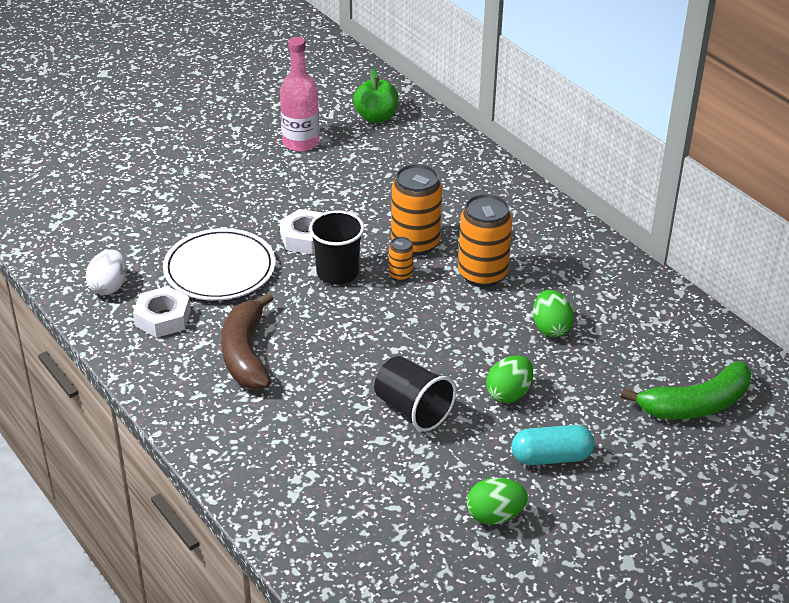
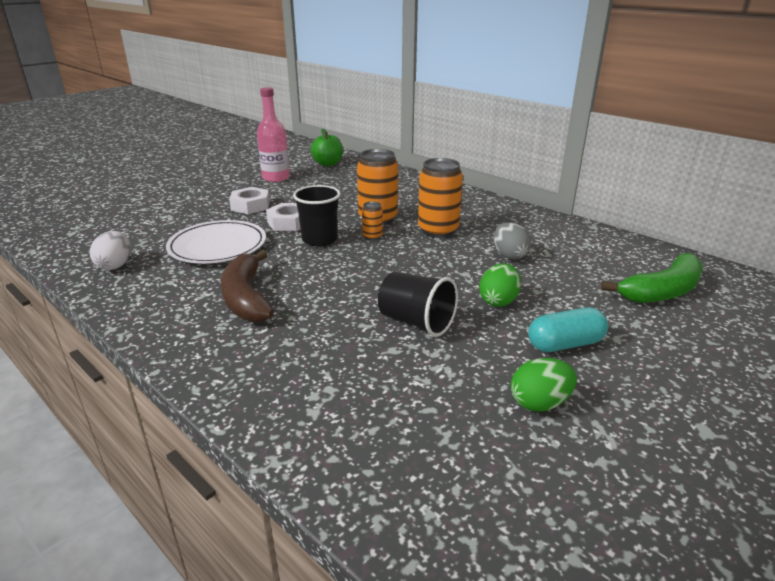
camera: 10 degrees left, 10 degrees down
(163, 318) = (165, 281): white nut -> white nut (250, 206)
(551, 328) = (509, 255): green egg -> grey egg

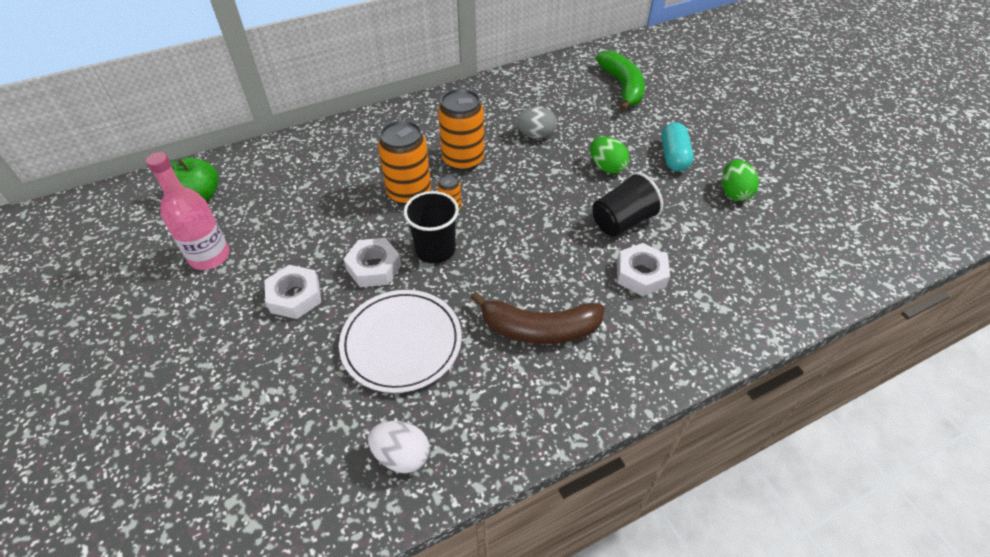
camera: 70 degrees left, 20 degrees up
(341, 344) = (641, 274): none -> white nut

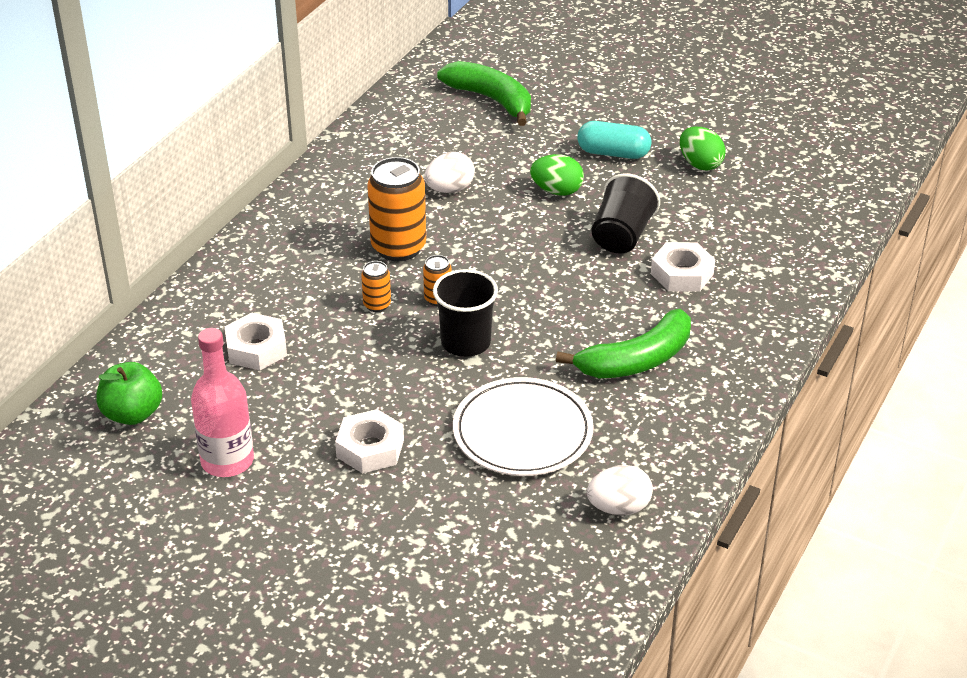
camera: 35 degrees left, 10 degrees down
(374, 267) = (421, 386): white nut -> white nut (256, 348)
(409, 193) = (377, 305): orange can -> orange can, size x0.48
(535, 135) = (449, 189): grey egg -> white egg
(539, 329) = (636, 360): brown banana -> green banana
(673, 157) = (613, 153): turquoise capsule -> turquoise capsule turned 45 degrees counterclockwise

